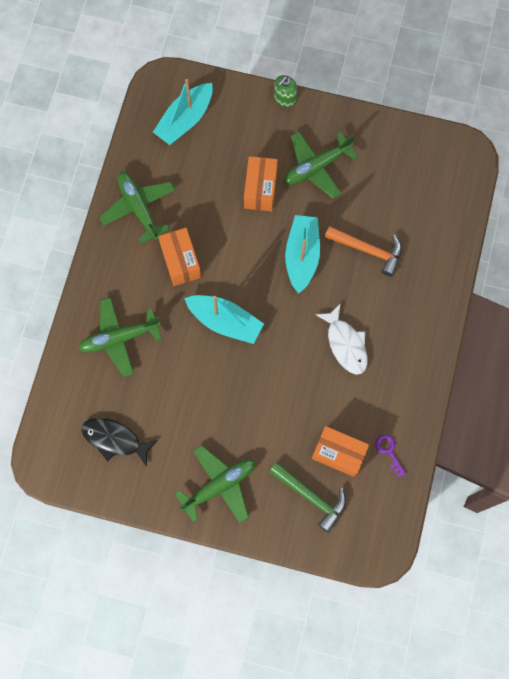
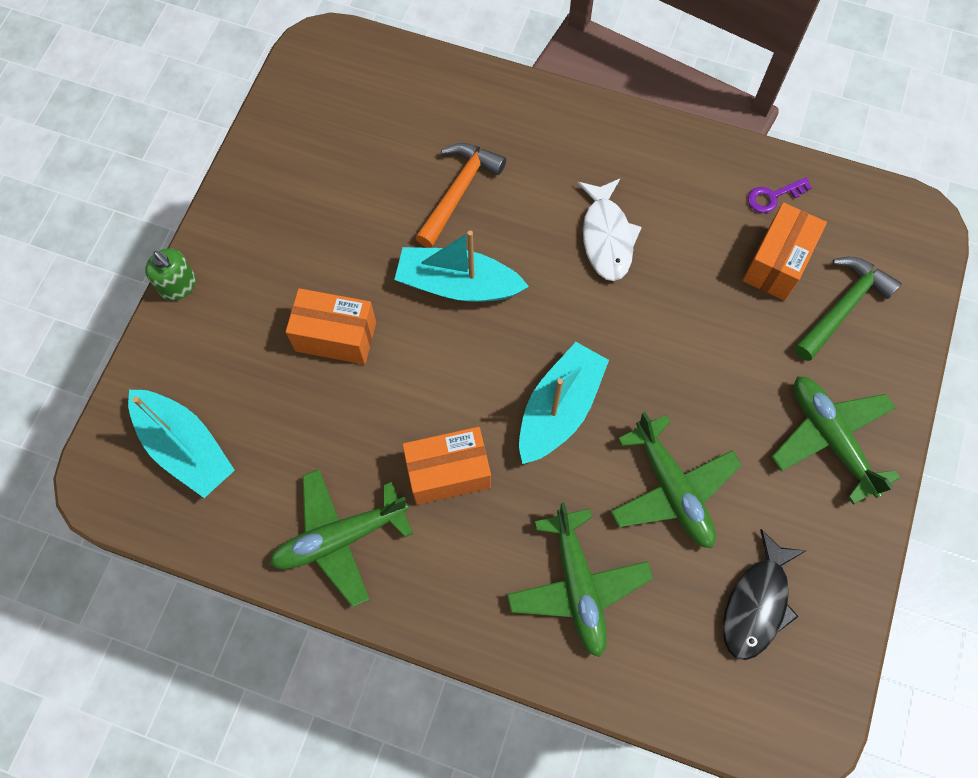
camera: 85 degrees left, 5 degrees down
(316, 167) = (309, 250): green plane -> green plane (672, 489)
(345, 344) = (606, 237): white fish -> white fish turned 105 degrees clockwise

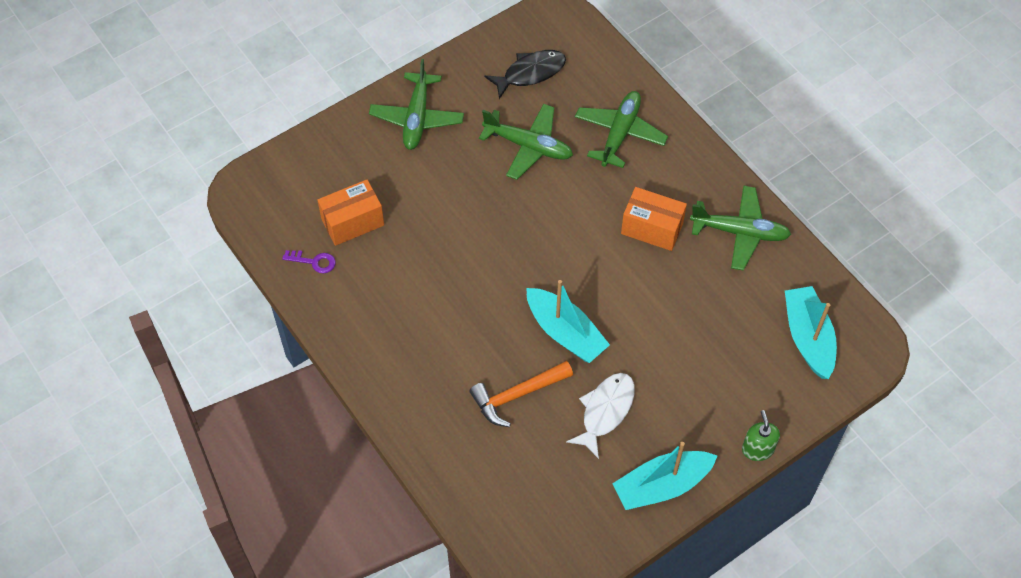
camera: 145 degrees left, 10 degrees down
(336, 336) = (669, 348): orange box -> none
(559, 409) = (559, 223): turquoise boat -> turquoise boat (662, 485)
(606, 237) = (443, 303): white fish -> white fish (605, 411)
(672, 489) = (528, 146): green plane -> green plane turned 105 degrees clockwise
(842, 307) = (339, 175): green hammer -> none

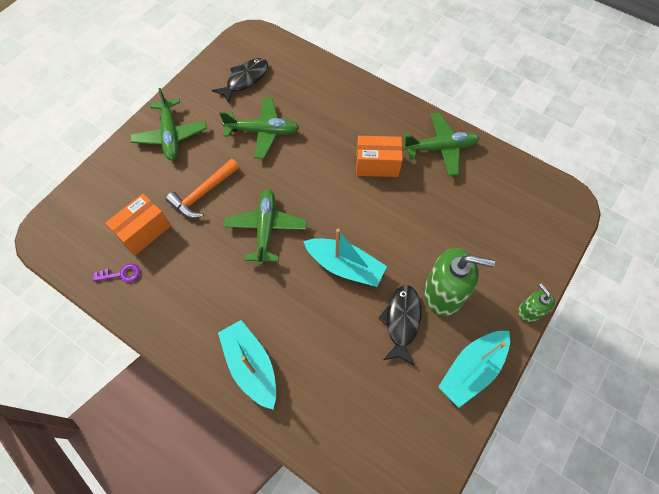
camera: 20 degrees left, 5 degrees up
(517, 395) = (327, 332): orange hammer -> orange hammer (203, 193)
(605, 411) = (401, 321): white fish -> black fish
(619, 133) = (326, 103): green plane -> green plane (266, 229)
(666, 398) = (443, 293): none -> green soap dispenser
(808, 338) = (523, 210): turquoise boat -> turquoise boat (251, 366)

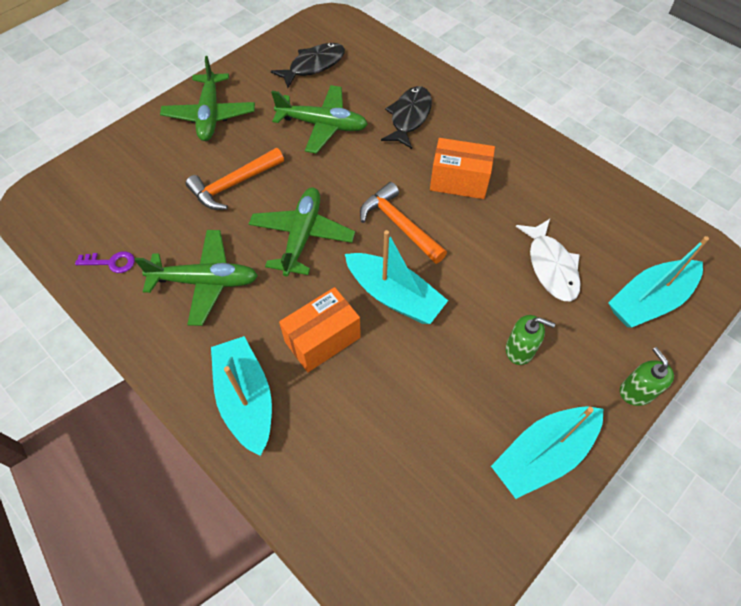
camera: 10 degrees right, 5 degrees down
(144, 231) = (151, 217): orange box -> orange box (322, 339)
(338, 208) = (399, 225): none -> orange hammer
(401, 321) = (457, 376): black fish -> black fish (409, 117)
(440, 148) = (545, 173): green plane -> green plane (205, 281)
(443, 293) = (520, 349): green soap dispenser -> green soap dispenser, size x0.54
(456, 224) = (551, 266): none -> white fish
(529, 240) = (649, 300): none -> turquoise boat

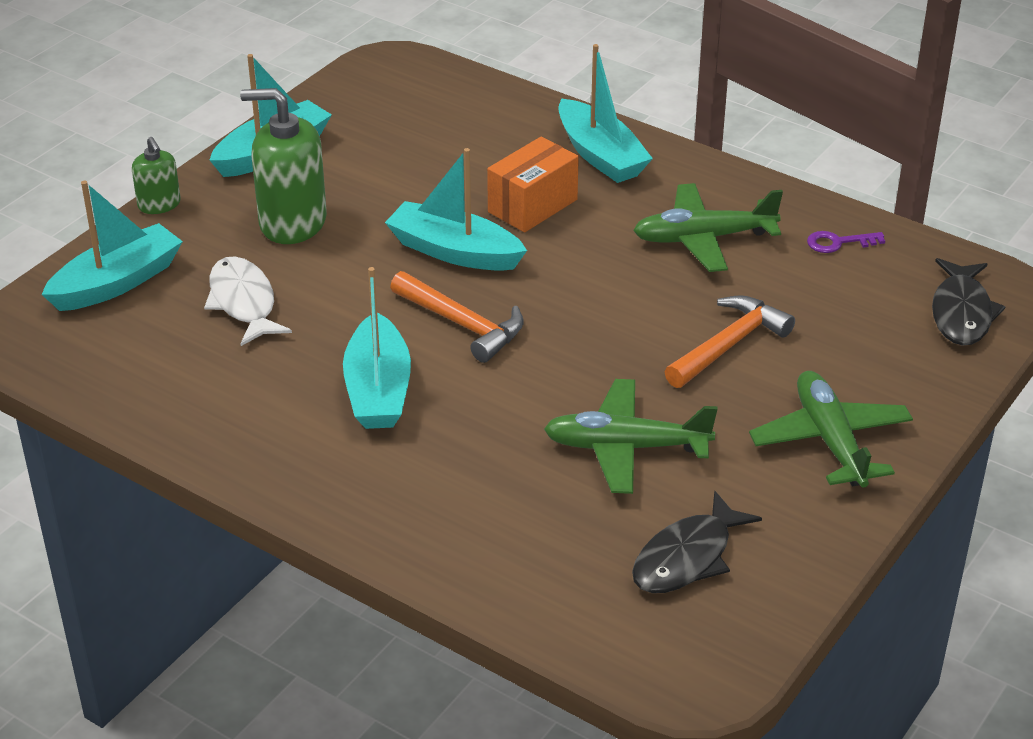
camera: 170 degrees right, 20 degrees down
(302, 236) = (598, 297): green plane -> none
(409, 117) = (476, 480): black fish -> black fish (961, 313)
(459, 181) = (378, 389): orange box -> turquoise boat
(520, 349) = (292, 222): green soap dispenser -> green soap dispenser, size x1.86

